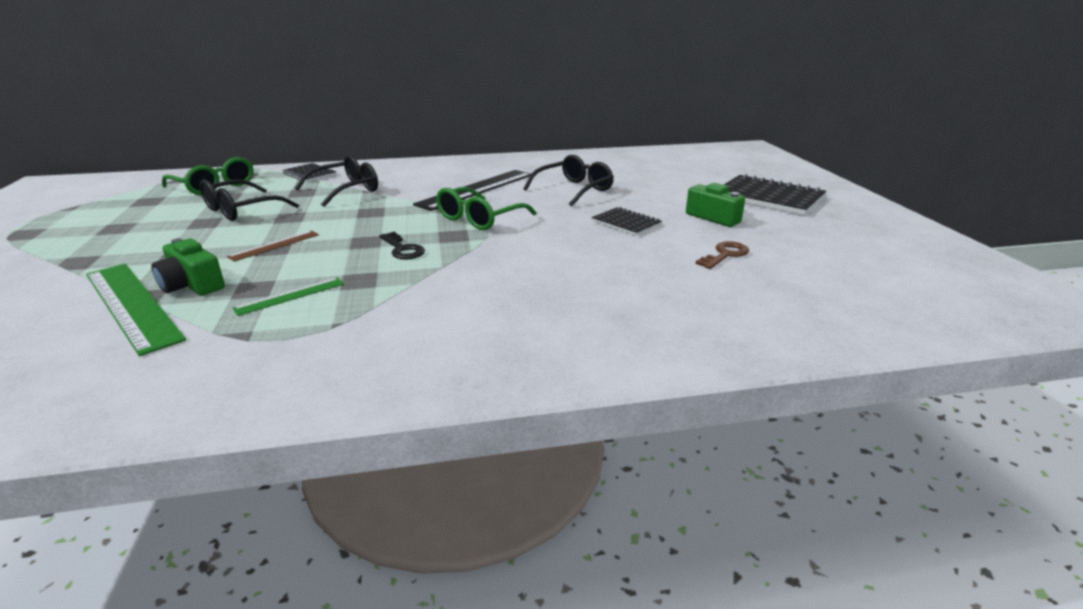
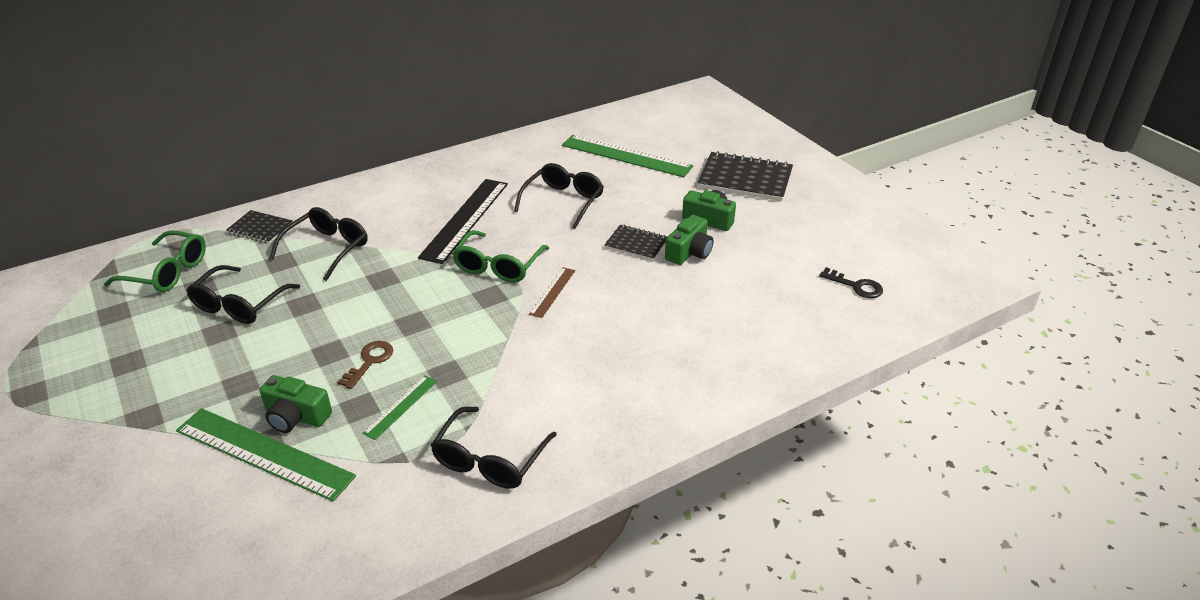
camera: 20 degrees left, 10 degrees up
(274, 245) = (326, 348): brown ruler -> brown ruler (552, 292)
(331, 356) = (490, 459): none -> black glasses
(402, 249) = (455, 325): black key -> black key (856, 286)
(654, 172) = (626, 156): none -> green ruler
(679, 236) = (689, 252): none -> green camera
(725, 255) = (735, 270): brown key -> brown key (369, 361)

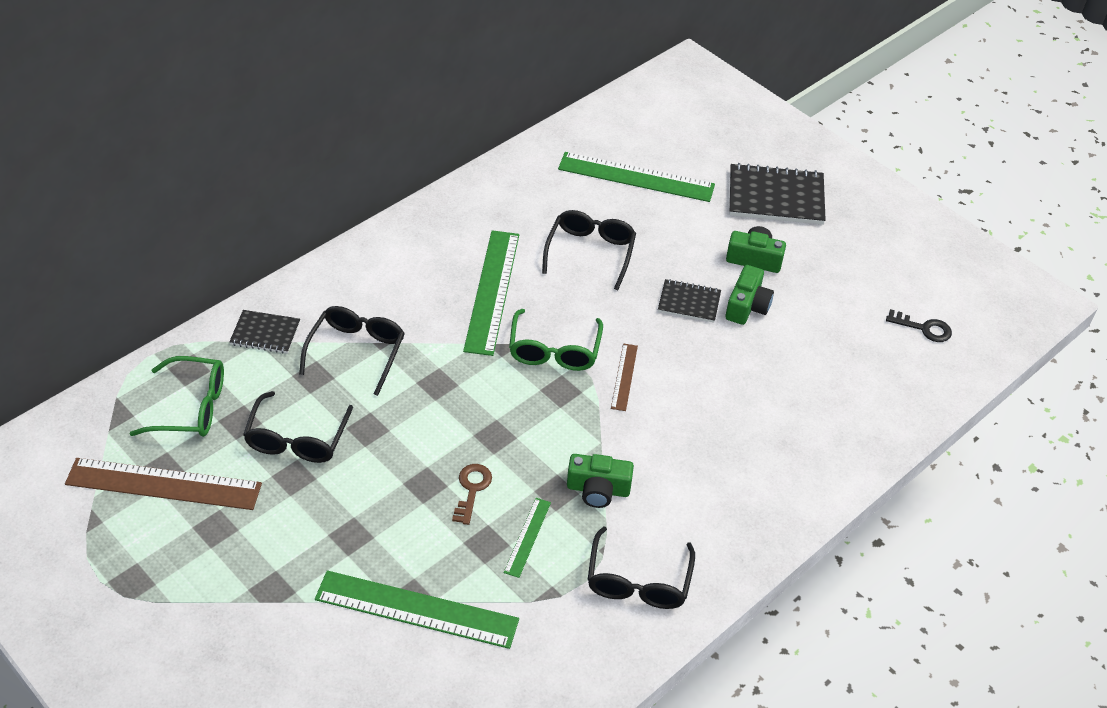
camera: 15 degrees left, 10 degrees up
(108, 323) = (164, 484): none -> brown ruler
(296, 416) = (428, 564): green camera -> green camera (598, 489)
(465, 219) = (492, 291): black ruler -> green ruler

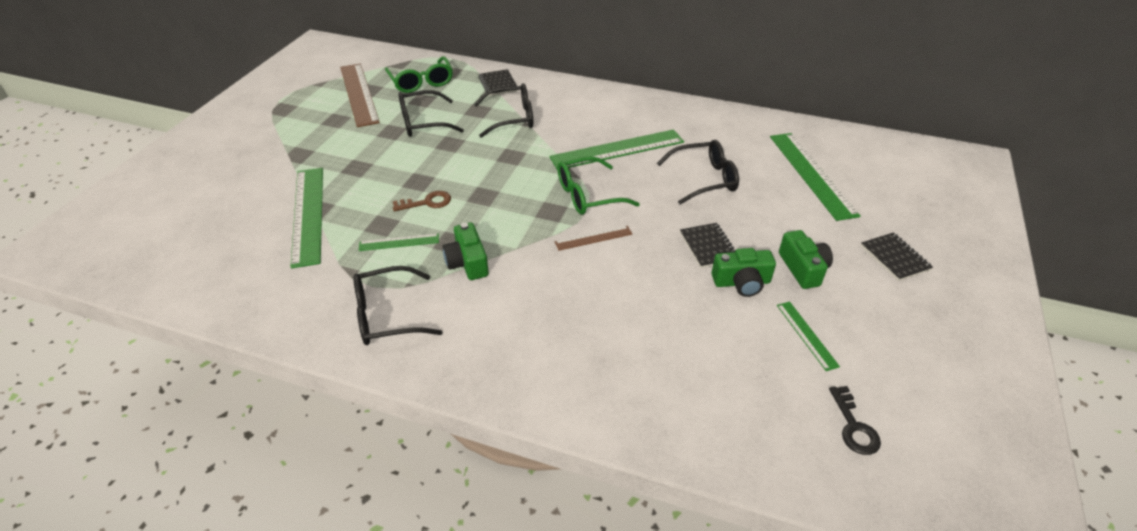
camera: 65 degrees right, 5 degrees down
(776, 197) = (895, 258): black notebook -> black notebook, size x0.57
(827, 301) = (806, 335): none -> green ruler

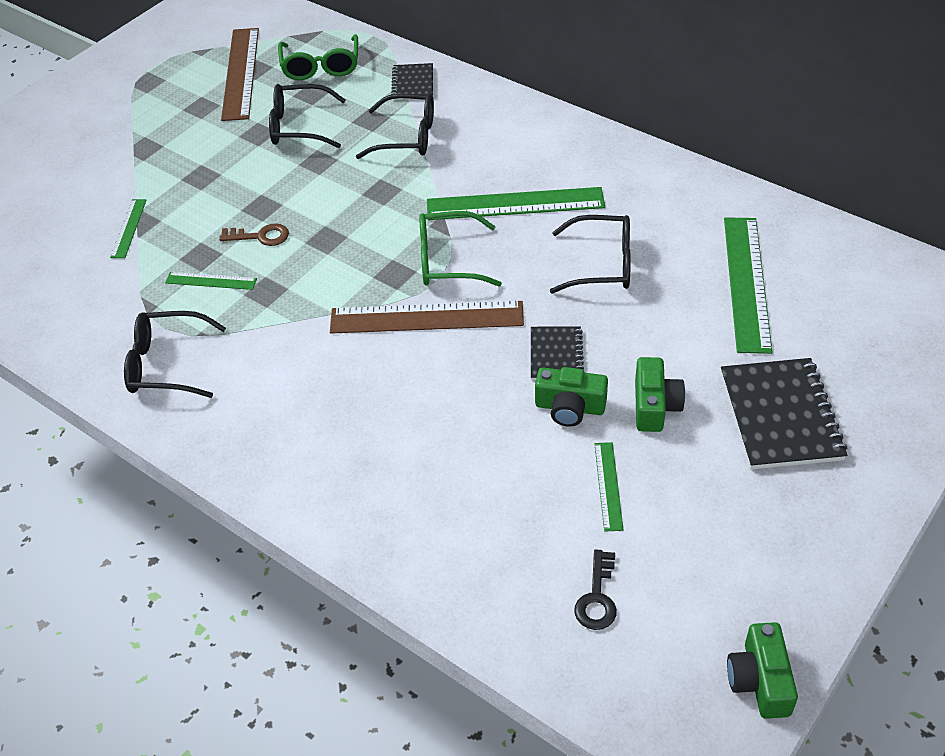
camera: 20 degrees right, 5 degrees up
(308, 214) = (128, 228): green ruler -> green ruler, size x0.49
(467, 262) = (273, 320): green camera -> green camera (760, 680)
(593, 238) = (426, 317): brown ruler -> brown ruler, size x2.04
(895, 258) = (780, 416): black notebook -> black notebook, size x1.76

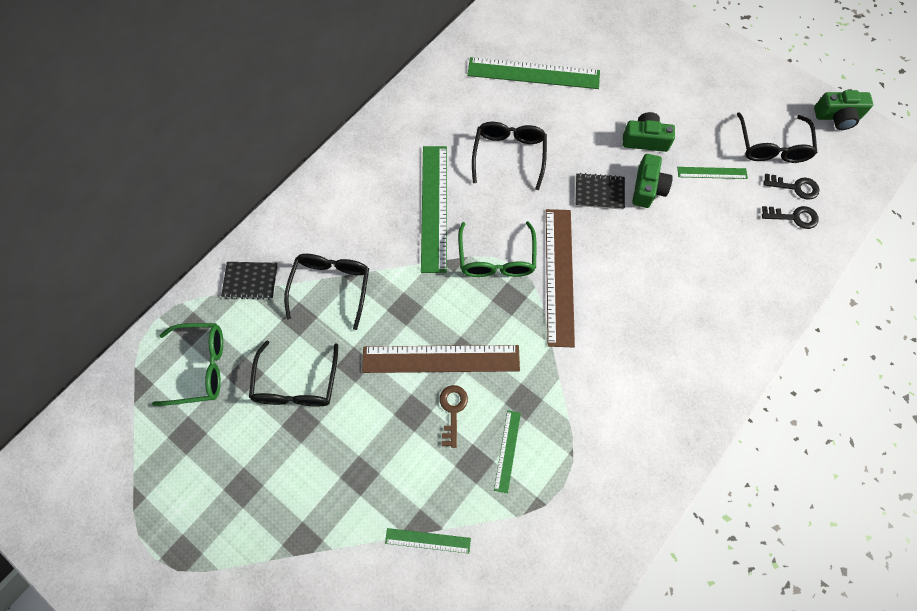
camera: 90 degrees left, 20 degrees up
(167, 364) = (607, 478): black glasses -> black glasses (772, 146)
(241, 73) = (191, 449): brown ruler -> brown ruler (441, 358)
(539, 590) = (794, 217): none -> black key
(780, 416) = (652, 75): black notebook -> none

